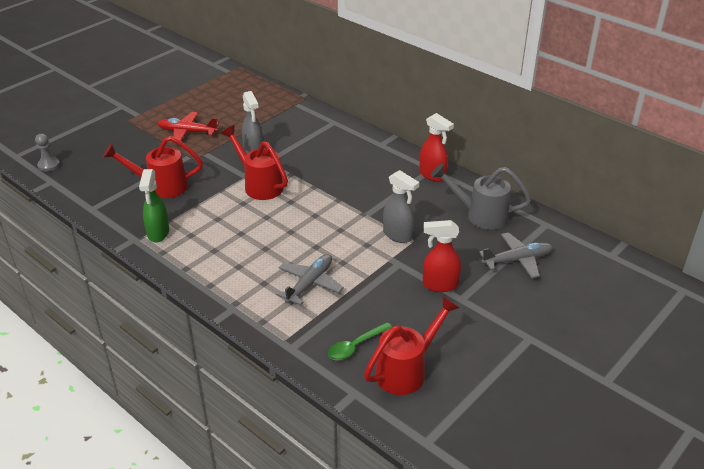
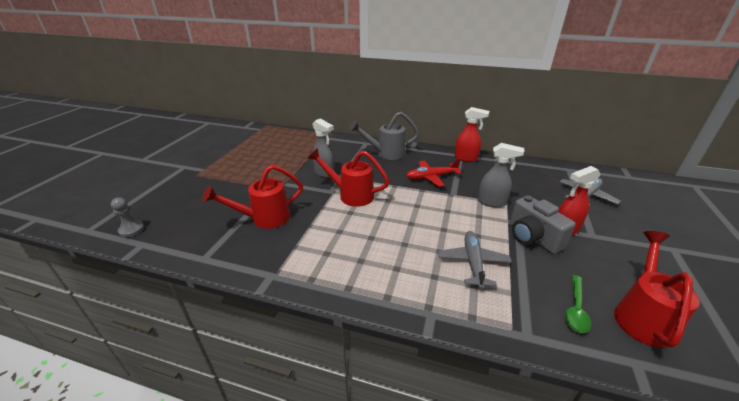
camera: 25 degrees left, 5 degrees down
(158, 233) = (293, 261): green spray bottle -> none
(187, 132) = (257, 172): red plane -> red plane (431, 177)
(394, 281) = (532, 238): none -> grey camera
(479, 215) = (525, 174): grey watering can -> grey watering can (385, 154)

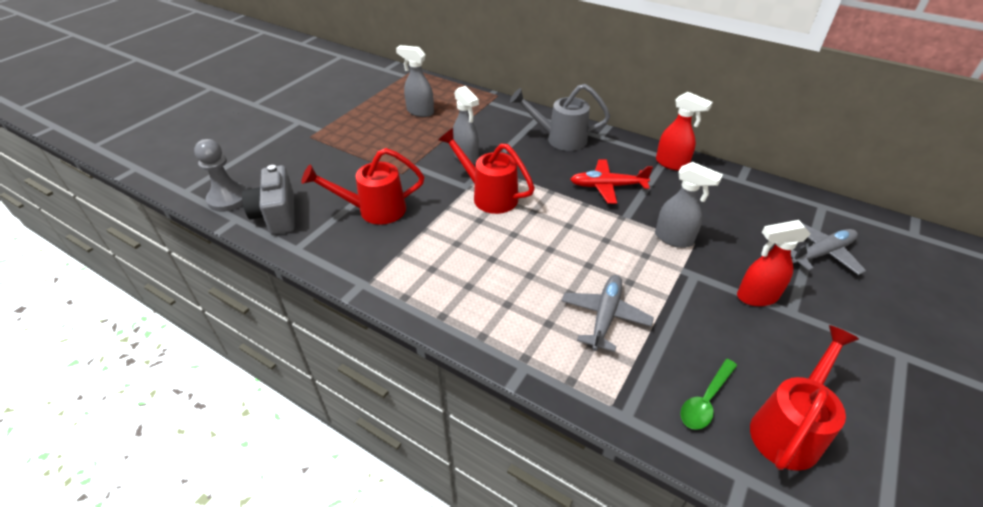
camera: 15 degrees right, 10 degrees up
(131, 230) = (228, 199): grey pawn -> grey pawn, size x1.55
(279, 149) = (420, 112): none -> grey spray bottle
(532, 238) = (703, 299): grey camera -> grey camera (277, 215)

